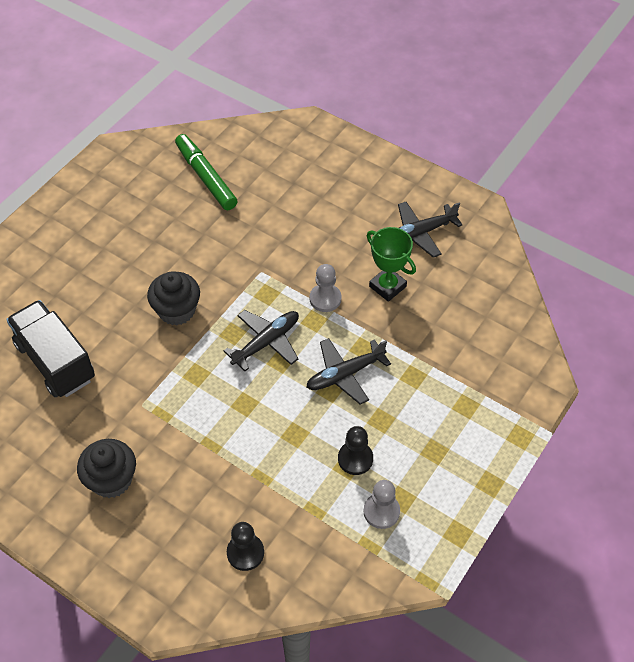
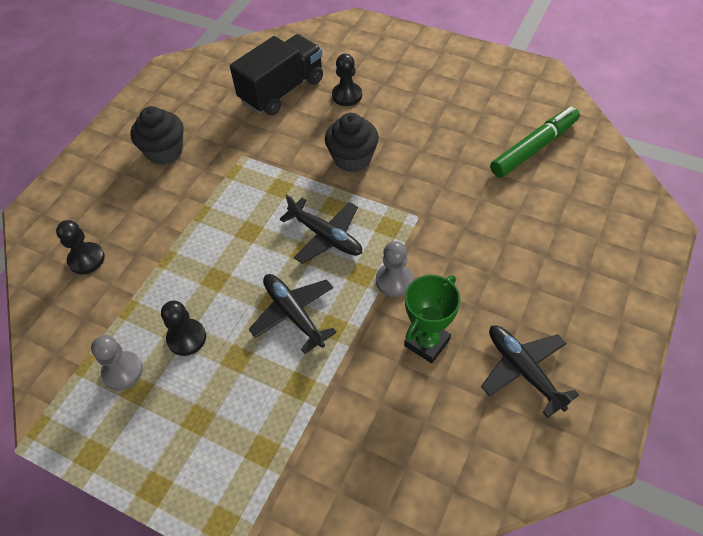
camera: 85 degrees right, 0 degrees up
(86, 304) = (347, 95): none -> black pawn

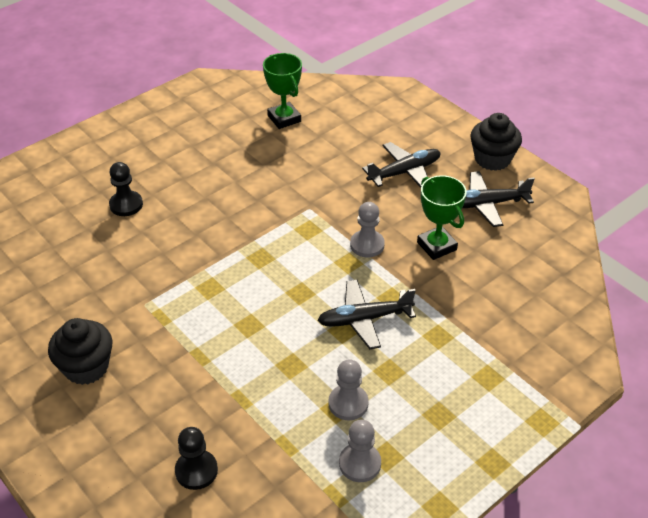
camera: 70 degrees left, 10 degrees down
(186, 338) = (348, 403): black pawn -> grey pawn
(282, 90) = (76, 248): black truck -> none
(326, 236) = (292, 273): black plane -> black plane (404, 172)
(352, 159) = (212, 227): black cupcake -> black cupcake (492, 159)
(534, 148) = (284, 118): green marker -> green trophy

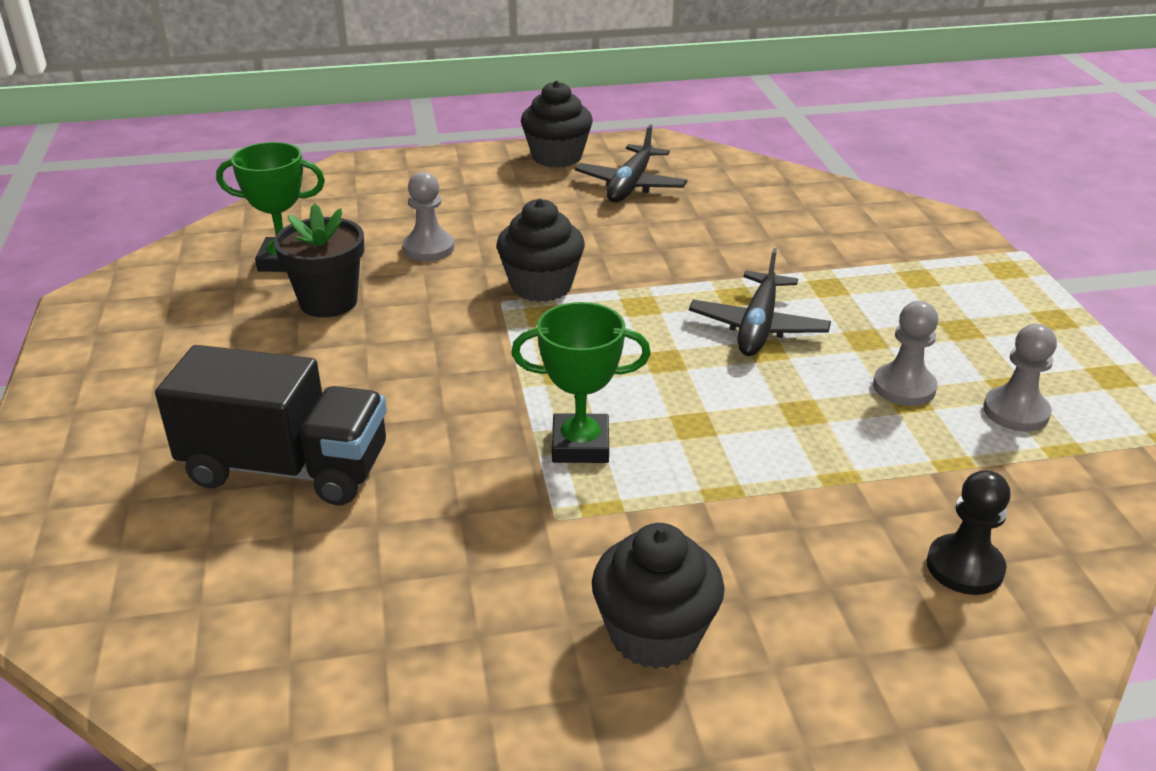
camera: 60 degrees left, 10 degrees down
(126, 205) = (286, 468): black pawn -> black truck
(259, 151) = (328, 302): none -> black flower pot
(336, 216) = (541, 286): none -> black cupcake
(367, 245) = (621, 281): grey pawn -> grey pawn (428, 248)
(404, 172) = (513, 213): black plane -> none
(436, 246) = (671, 237): green trophy -> green trophy (580, 445)

